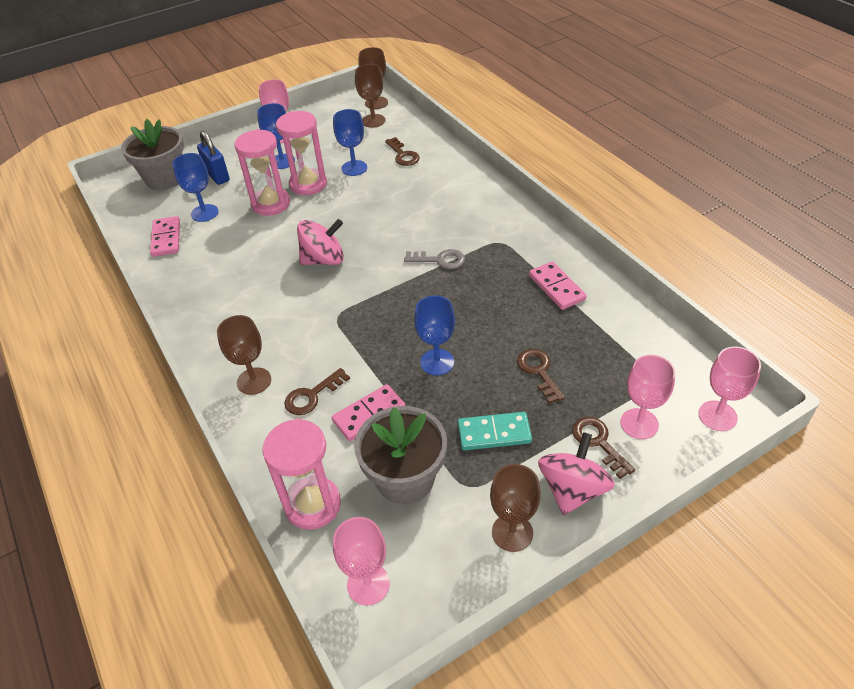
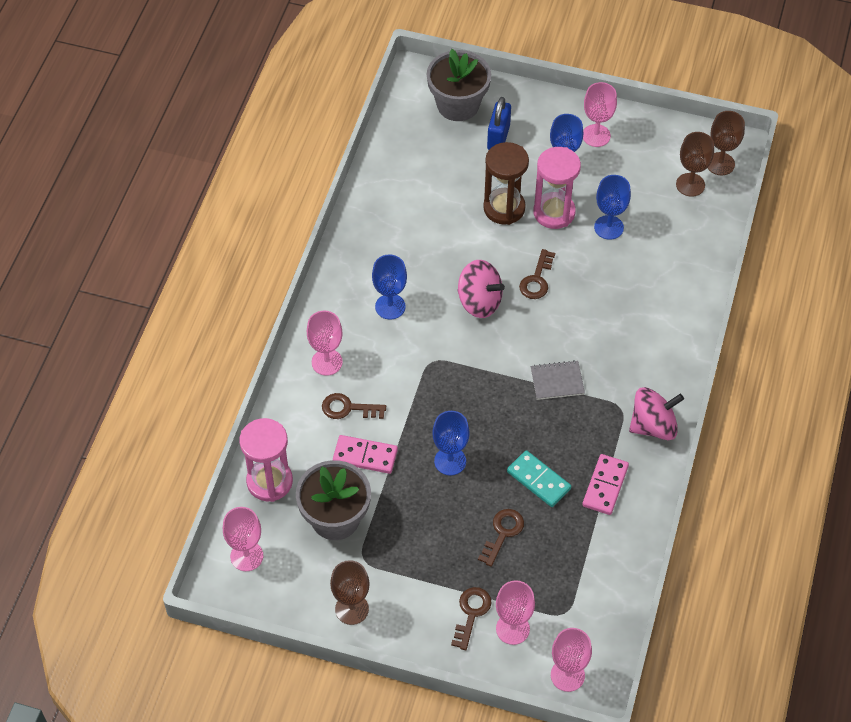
camera: 45 degrees right, 10 degrees up
(166, 238) = (397, 175): pink domino -> none
(204, 213) = (448, 173): blue goblet -> blue goblet (390, 306)
(254, 381) = (327, 362): brown goblet -> pink goblet
(271, 204) = (504, 208): pink hourglass -> brown hourglass
(403, 155) = (664, 249): brown key -> brown key (537, 279)
(439, 260) = (557, 381): grey key -> grey notebook
(494, 433) = (420, 544): turquoise domino -> turquoise domino (538, 480)
(572, 489) = (416, 622): pink spinning top -> pink spinning top (653, 426)

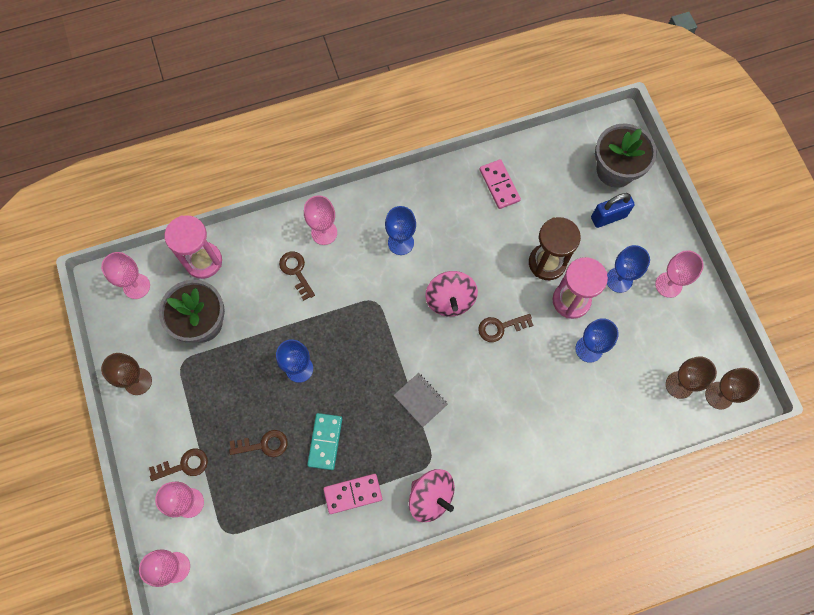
camera: 55 degrees right, 15 degrees up
(365, 456) = (265, 309): pink domino -> pink domino (499, 185)

